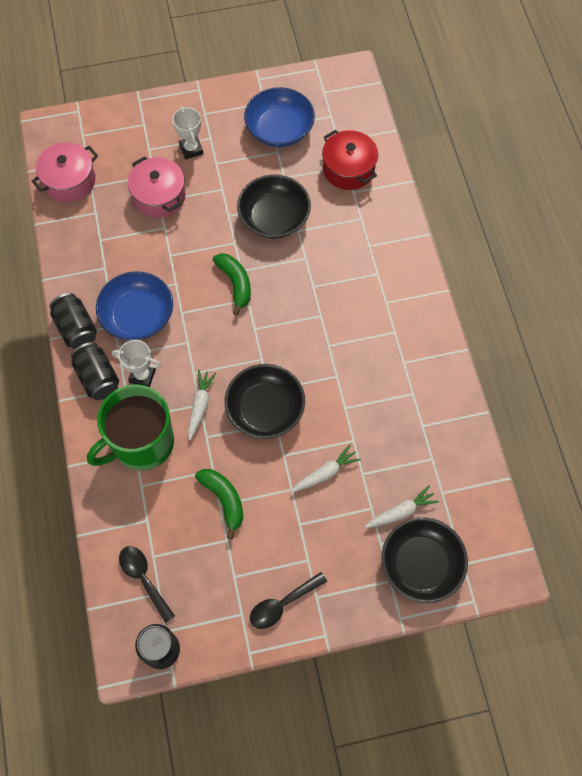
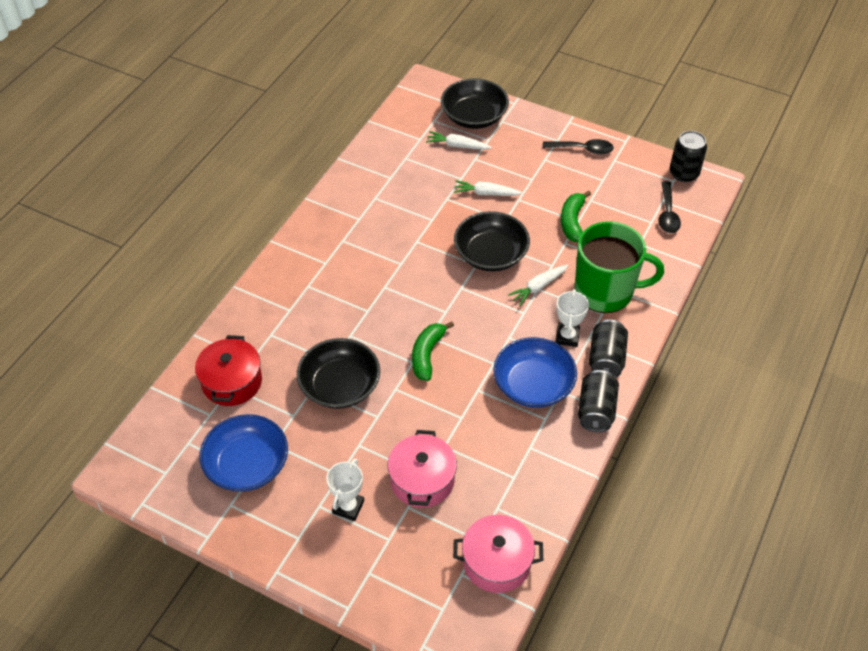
camera: 140 degrees left, 15 degrees down
(142, 376) = (567, 337): white trophy -> white trophy turned 45 degrees clockwise

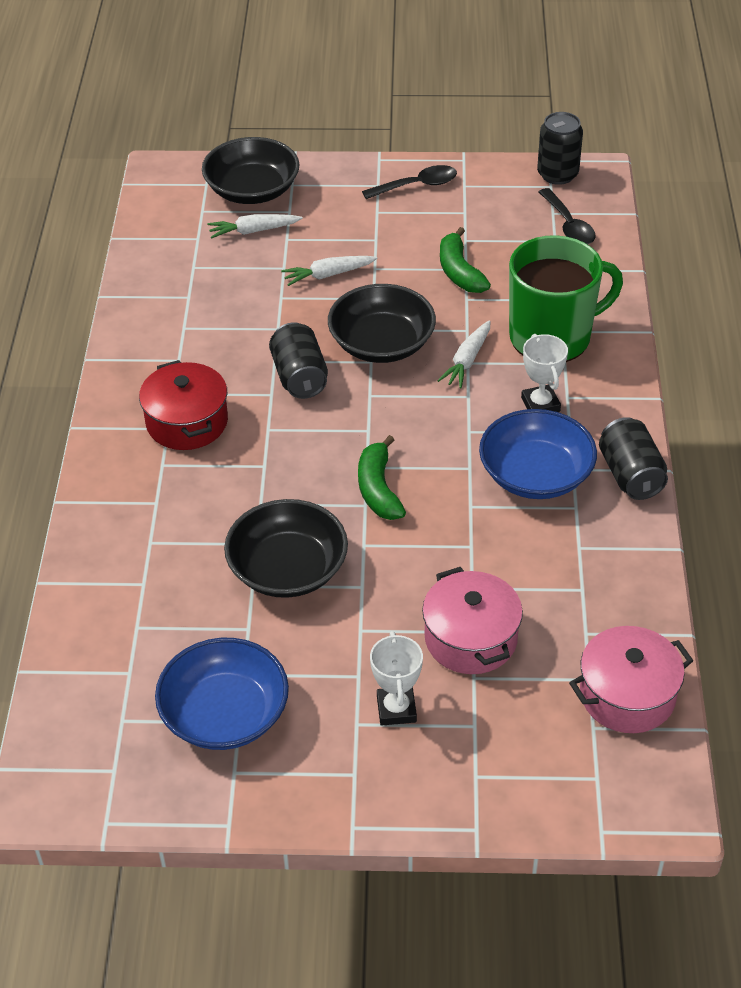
camera: 25 degrees left, 5 degrees down
(232, 382) = (134, 620): red pot -> red pot (187, 422)
(606, 359) = (603, 412): black can -> black can (299, 377)

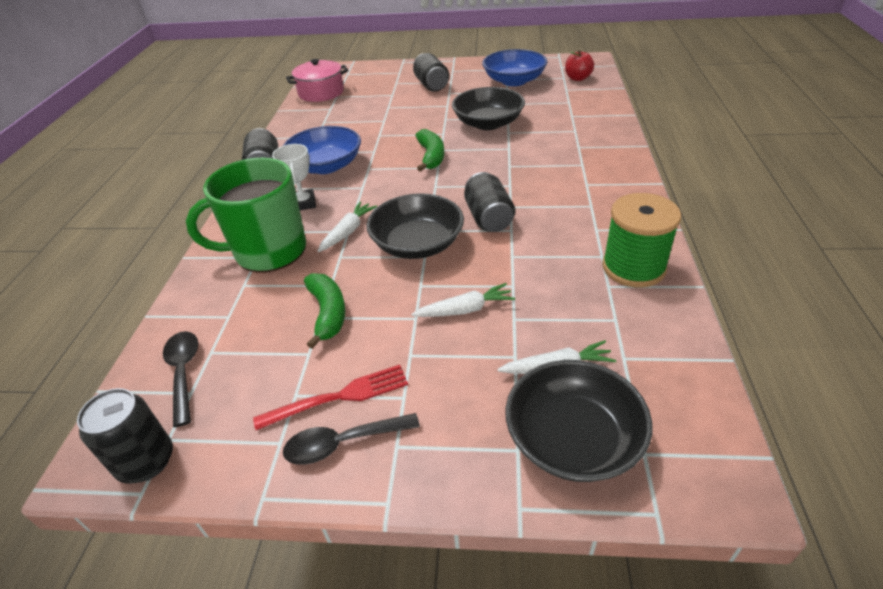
camera: 175 degrees left, 5 degrees down
(95, 714) = (577, 78): none -> red apple
(157, 314) = (633, 267): none -> green spool
(187, 422) = (573, 187): red pot -> none
(396, 709) = (431, 85): white trophy -> black can
(428, 211) = (339, 397): none -> red fork
(471, 638) = (390, 105): pink pot -> none

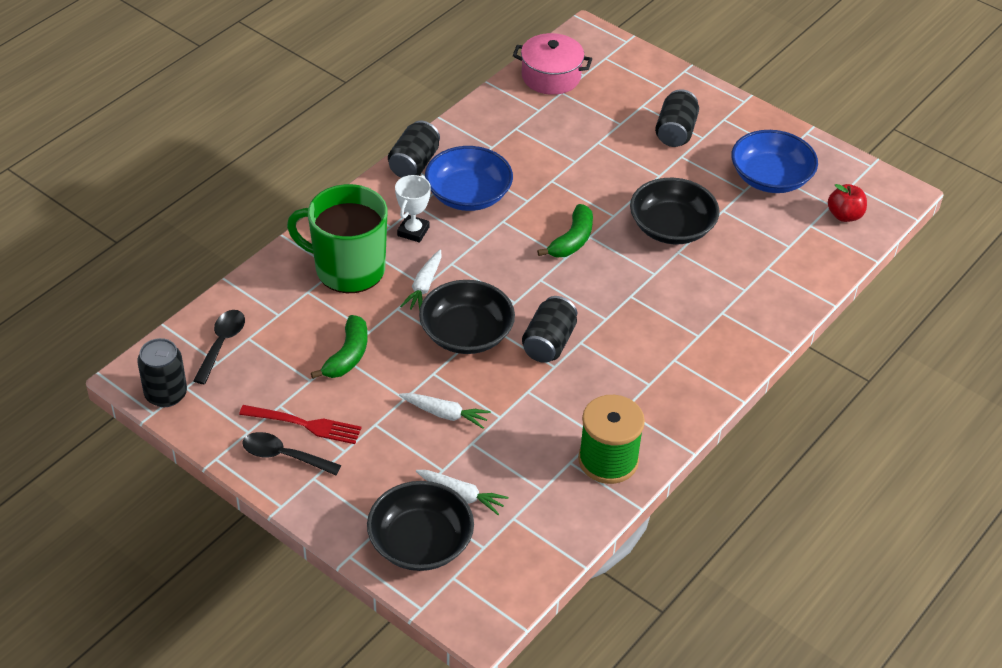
camera: 30 degrees right, 5 degrees up
(348, 232) = (424, 286): white carrot -> white carrot turned 135 degrees clockwise

